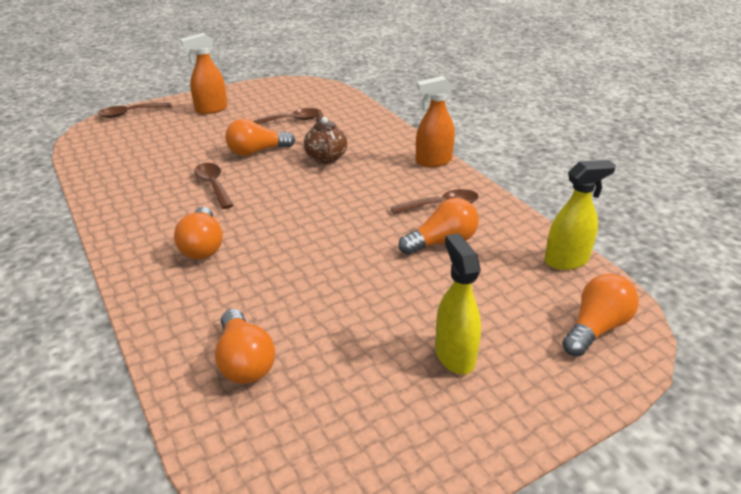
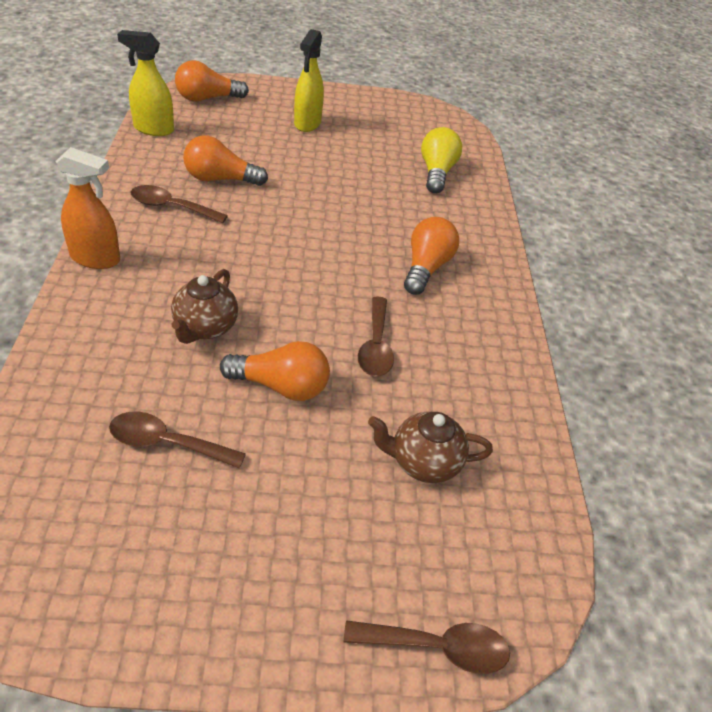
camera: 155 degrees left, 10 degrees up
(156, 152) = (423, 463): none -> brown teapot
(211, 109) = (272, 569): orange spray bottle -> none
(244, 361) = (436, 172): orange light bulb -> yellow light bulb

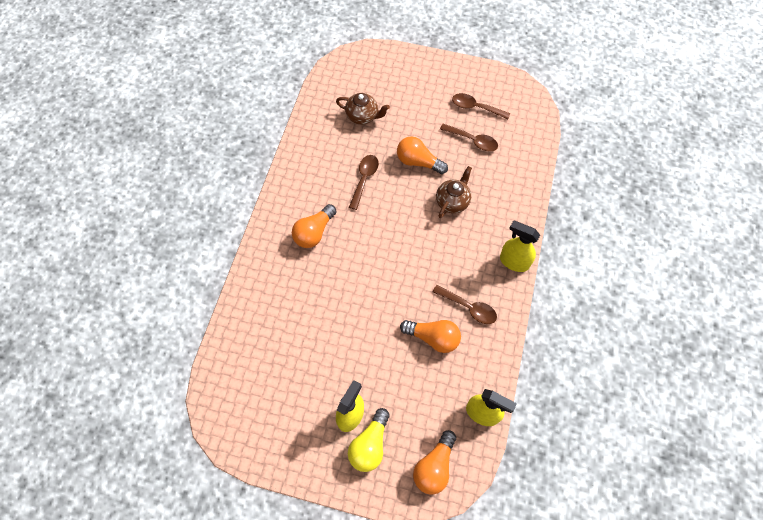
camera: 160 degrees left, 20 degrees up
(96, 258) = (514, 262): orange spray bottle -> yellow spray bottle
(207, 98) = (434, 466): orange light bulb -> orange light bulb turned 120 degrees clockwise
(436, 172) = (264, 333): yellow light bulb -> yellow light bulb (370, 445)
(437, 647) = (382, 55): brown spoon -> brown spoon (475, 107)

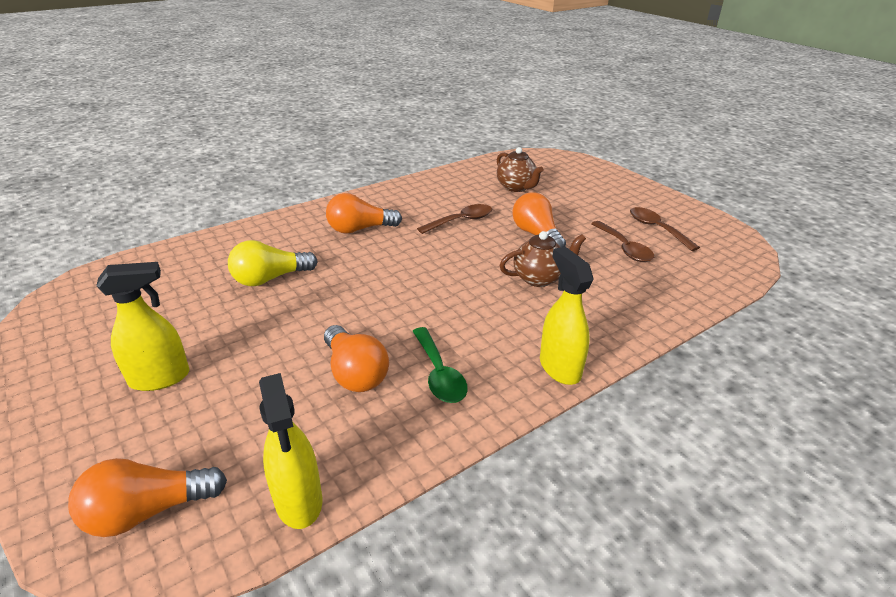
camera: 40 degrees right, 30 degrees down
(370, 445) = (129, 421): yellow light bulb -> yellow light bulb (270, 278)
(469, 307) = (439, 374): brown spoon -> green spoon

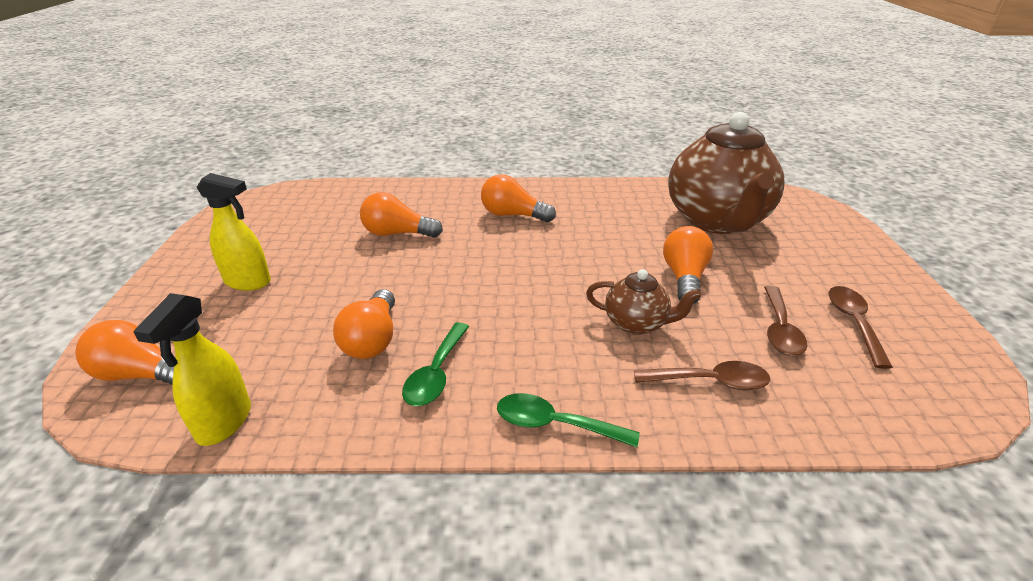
camera: 35 degrees right, 0 degrees up
(270, 278) = (397, 233): yellow light bulb -> orange light bulb
(461, 221) = (617, 237): brown spoon -> brown spoon (710, 381)
(516, 187) = (716, 221): brown teapot -> brown teapot, size x2.18
(559, 367) = (555, 424): yellow spray bottle -> green spoon

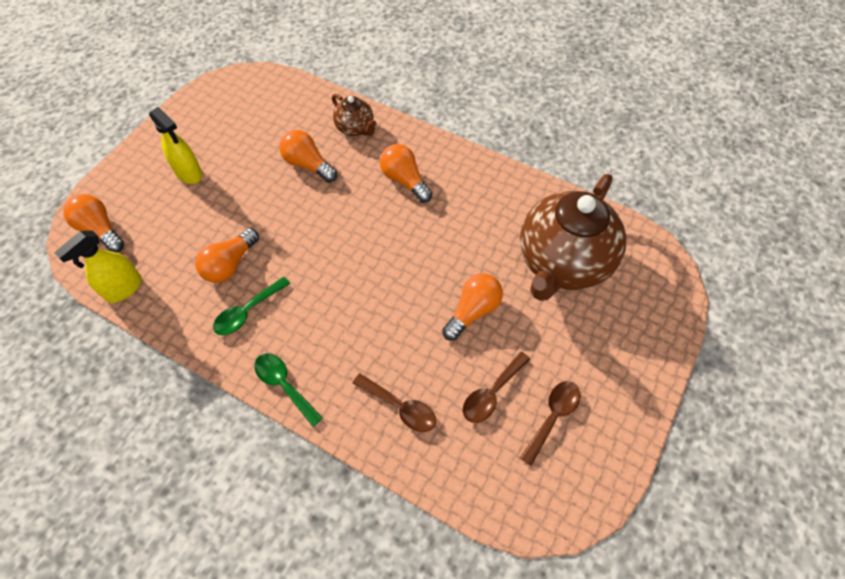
camera: 30 degrees right, 25 degrees up
(636, 324) = (398, 336): brown teapot -> brown teapot (355, 128)

